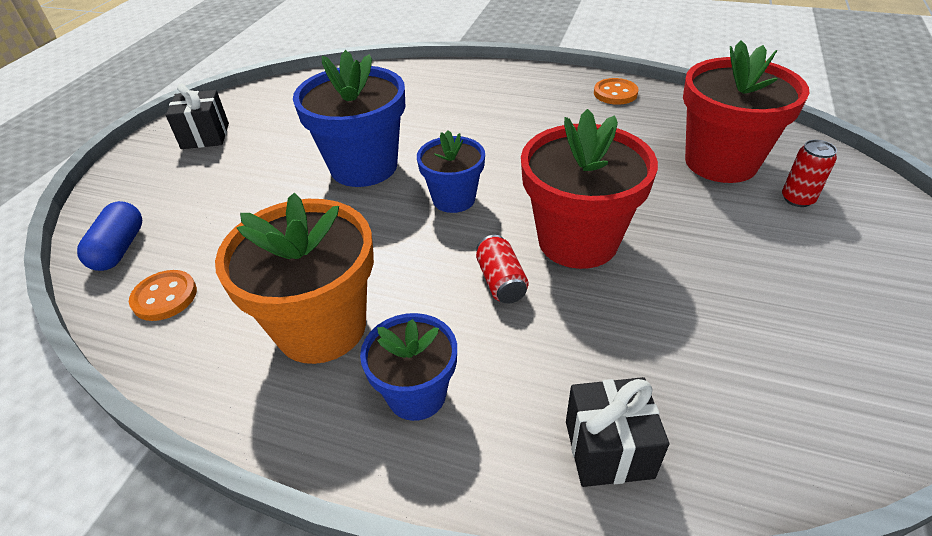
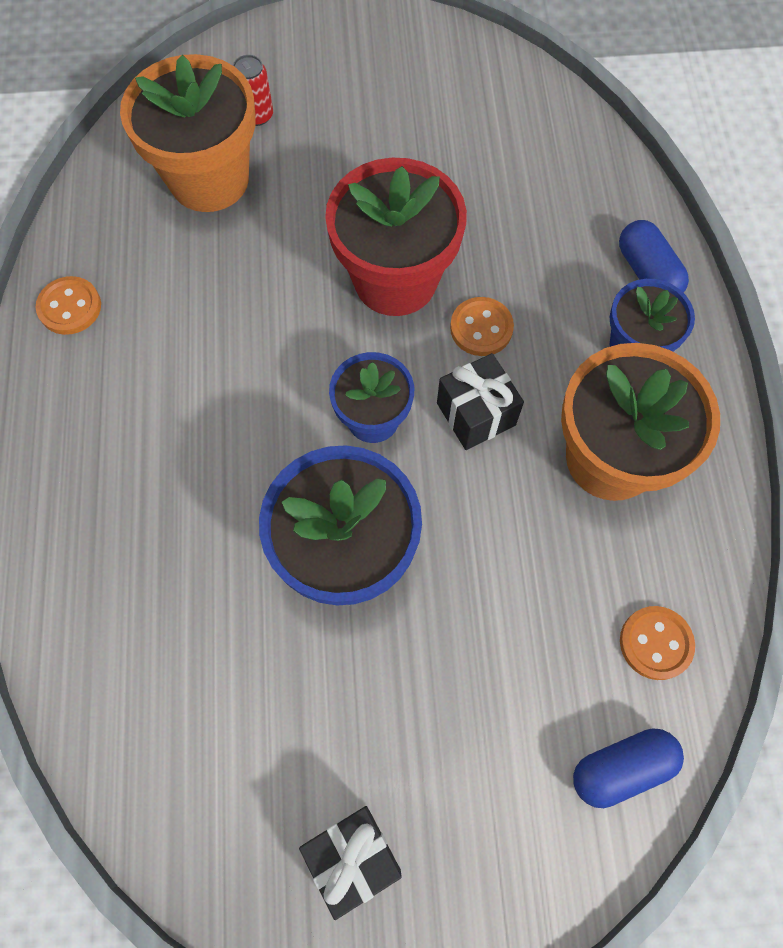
camera: 115 degrees left, 25 degrees up
(501, 281) = (481, 328): red can -> orange button
(503, 450) = (647, 272): none -> blue capsule
(608, 449) = (610, 211): black gift -> black gift (476, 414)
(721, 162) = (209, 179): red flower pot -> orange flower pot

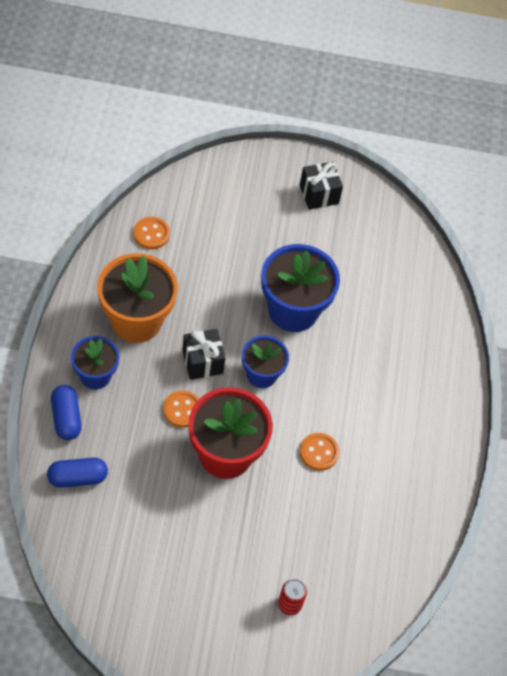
camera: 175 degrees left, 10 degrees down
(70, 307) = (431, 488): orange button -> orange button (319, 452)
(209, 179) = (332, 559): orange flower pot -> none
(621, 768) = (189, 193): blue capsule -> blue capsule (77, 478)

